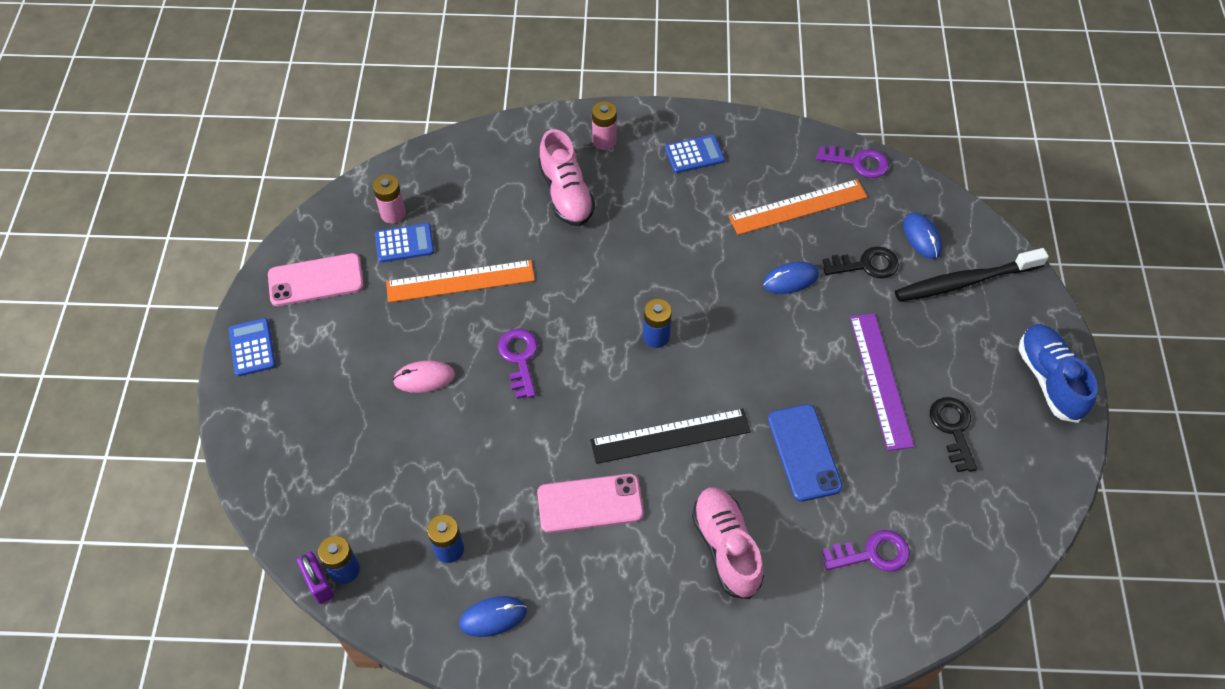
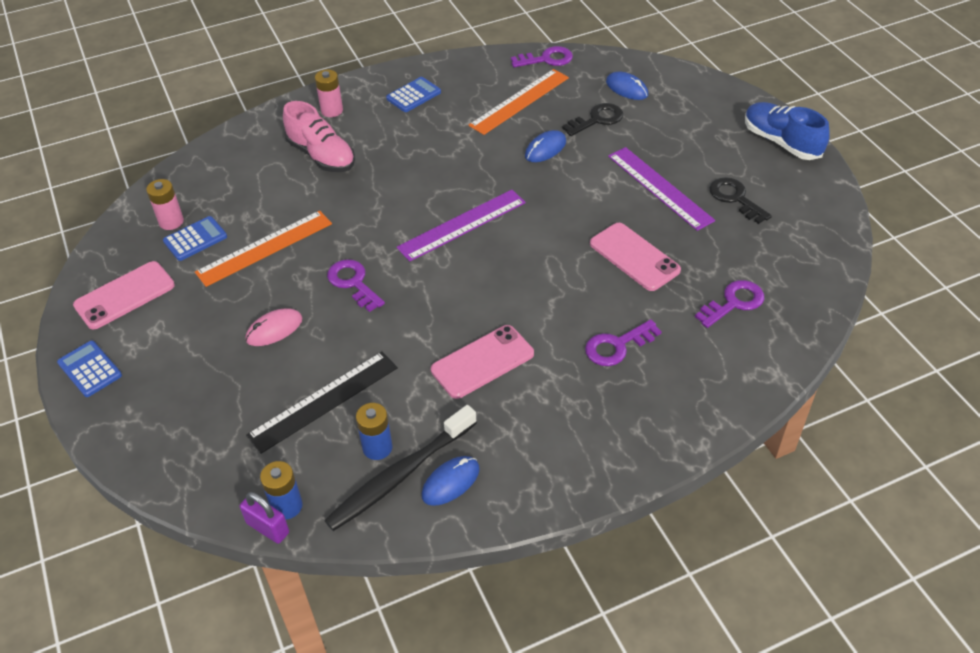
camera: 25 degrees left, 10 degrees down
(656, 336) = (462, 225): blue battery -> purple ruler
(670, 436) = (519, 288): black ruler -> black ruler (324, 401)
(726, 547) = (617, 346): pink shoe -> purple key
(804, 452) = (634, 257): blue phone -> pink phone
(964, 282) = (677, 105): black toothbrush -> black toothbrush (400, 475)

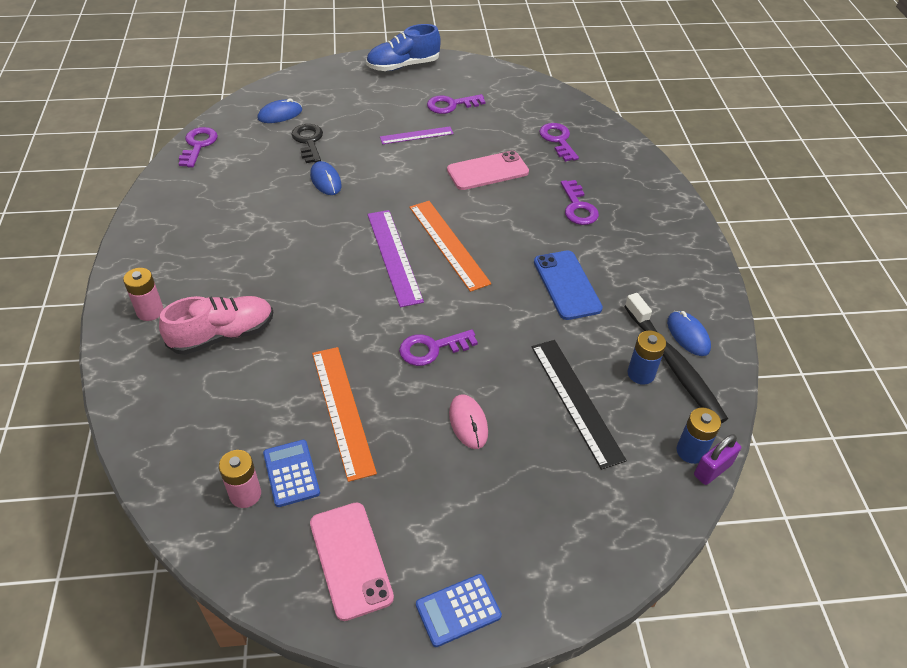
camera: 75 degrees left, 0 degrees up
(413, 95) = (177, 244): blue calculator -> none
(482, 362) = (567, 285): pink phone -> blue phone
(519, 101) = (247, 177): orange ruler -> orange ruler (448, 244)
(660, 187) = (416, 135): purple ruler -> purple ruler, size x0.62
(735, 198) = (451, 105): black key -> purple key

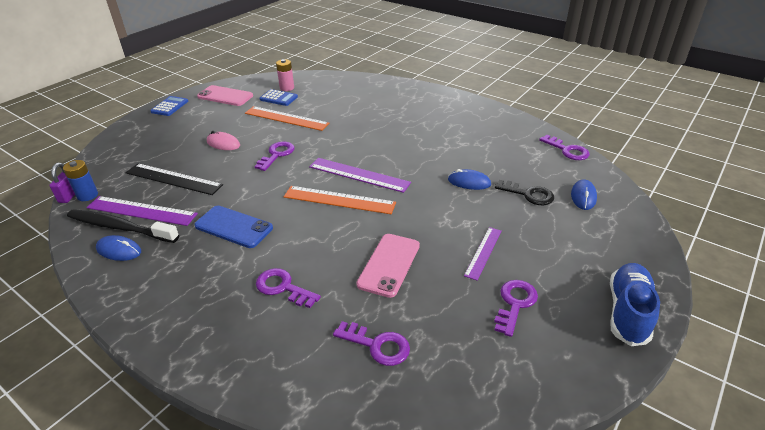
camera: 135 degrees right, 10 degrees down
(150, 311) = (419, 97): pink battery -> none
(222, 335) = (377, 107): pink shoe -> none
(641, 374) = (141, 211): blue battery -> purple ruler

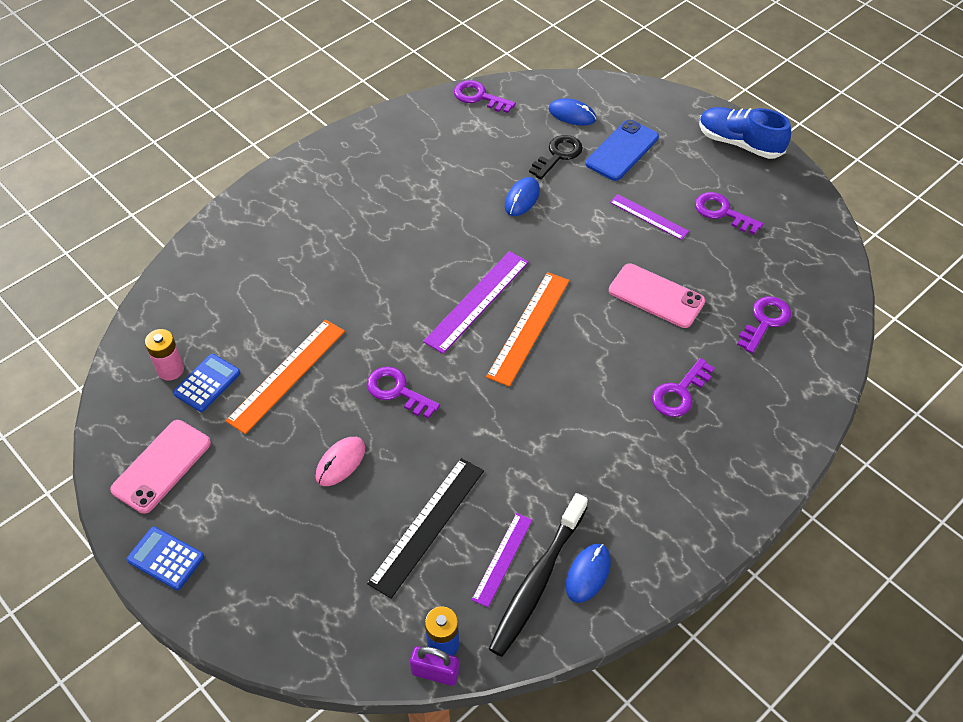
camera: 80 degrees left, 15 degrees up
(141, 211) = (502, 559): purple ruler -> purple ruler, size x0.62
(234, 227) = (562, 442): blue phone -> blue phone (622, 150)
(567, 150) = (479, 97): purple key -> purple key turned 120 degrees counterclockwise

